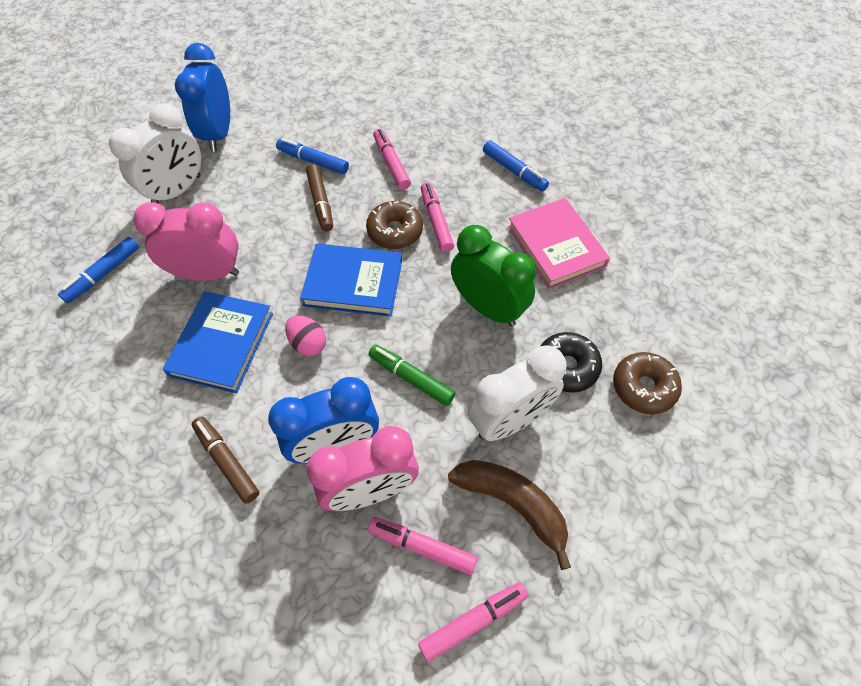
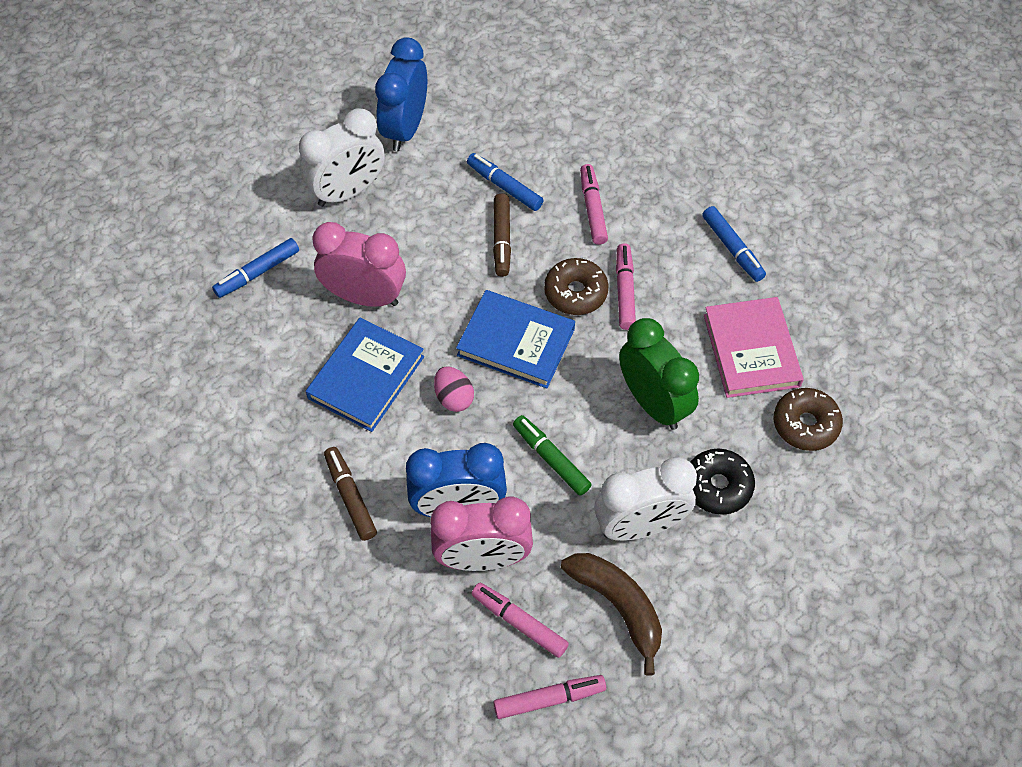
camera: 15 degrees right, 0 degrees up
(643, 387) = (792, 527): brown donut -> brown donut (805, 424)

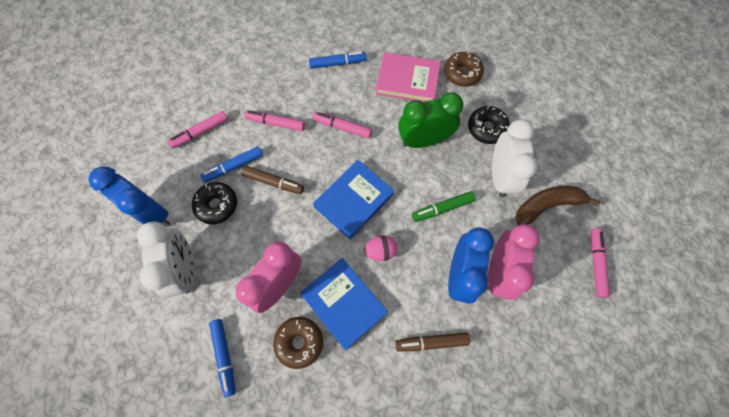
camera: 70 degrees left, 10 degrees up
(443, 190) = (217, 205): none -> black donut
(519, 622) = (545, 264): pink marker -> pink marker (200, 132)
(575, 292) = (332, 154): brown donut -> brown donut (299, 342)

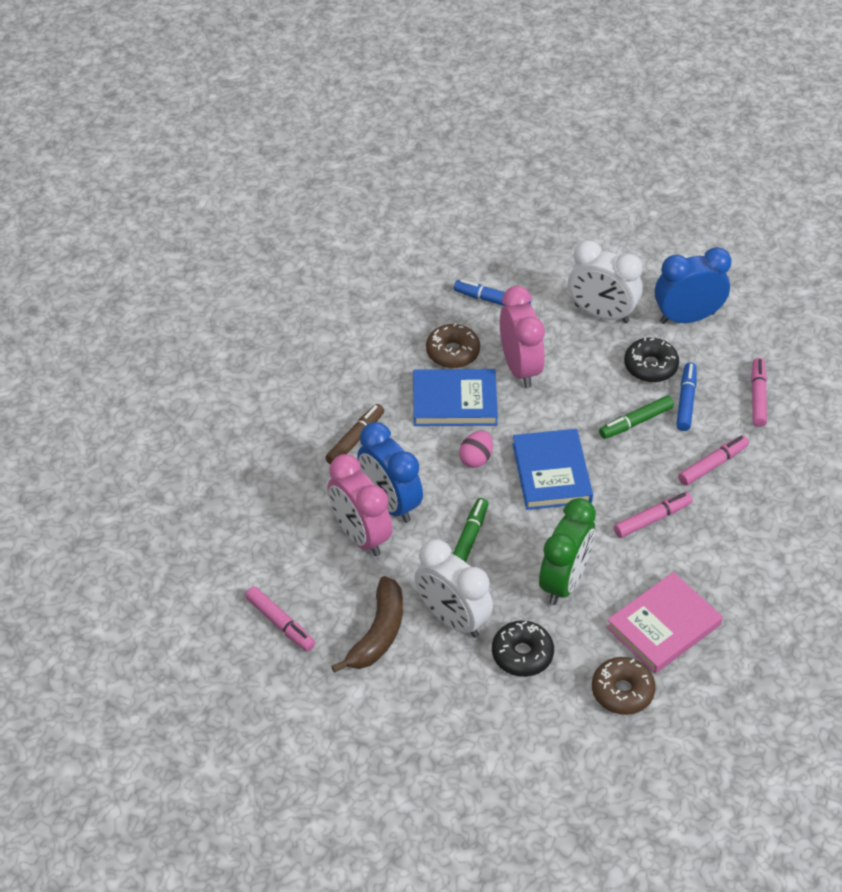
camera: 130 degrees right, 20 degrees down
(274, 182) = (635, 422): brown marker -> green marker
(337, 63) = (753, 573): blue marker -> none

